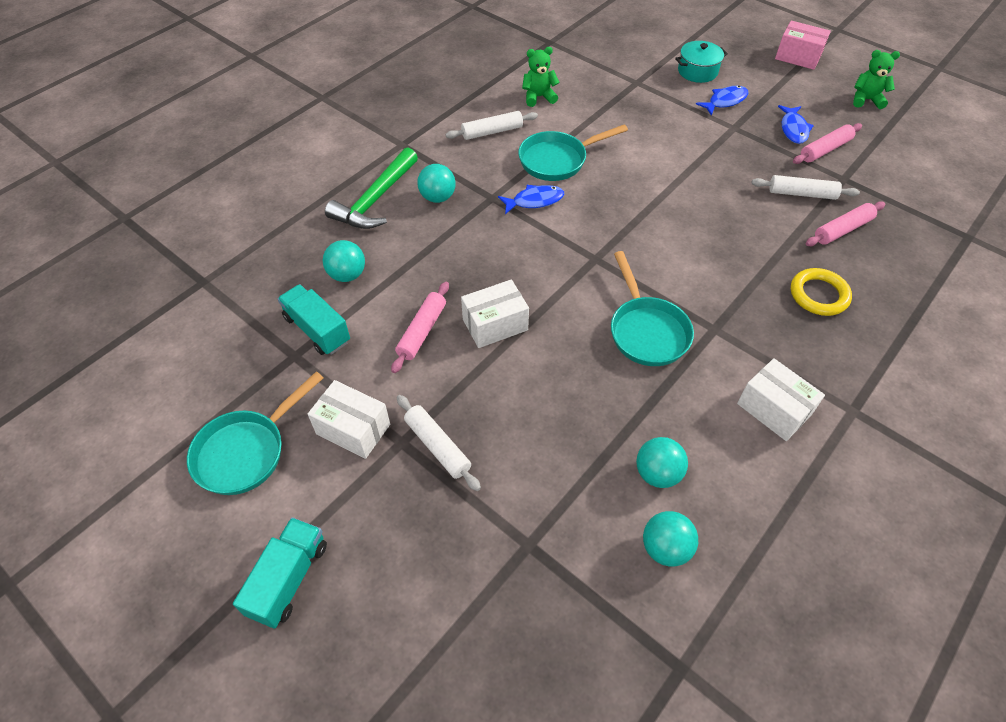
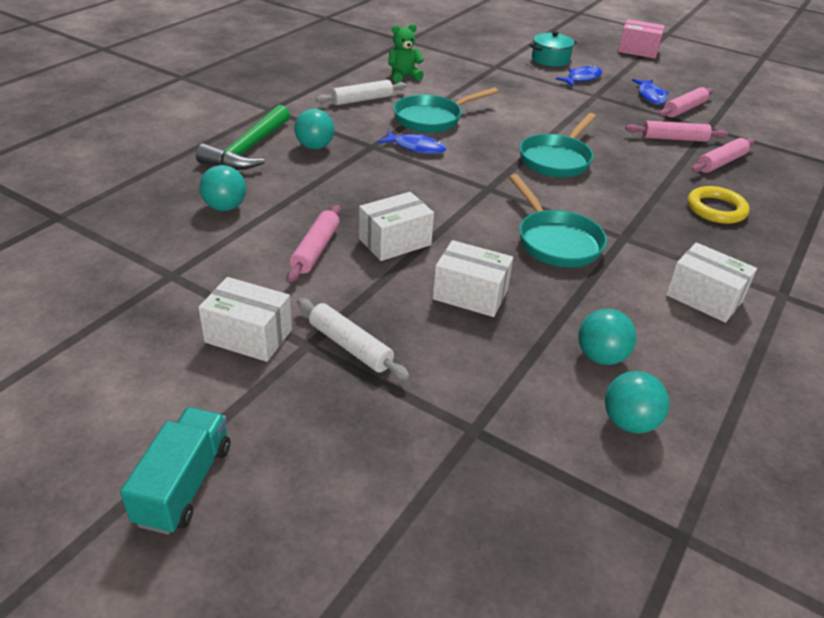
camera: 10 degrees left, 15 degrees down
(246, 451) = (120, 363): turquoise pan -> turquoise pan (557, 159)
(317, 330) = (196, 252): turquoise truck -> none
(534, 201) = (416, 147): blue fish -> blue fish turned 45 degrees clockwise
(553, 393) = (470, 294): none -> white box
(802, 194) = (674, 139): white rolling pin -> pink rolling pin
(866, 100) = (708, 77): green teddy bear -> none

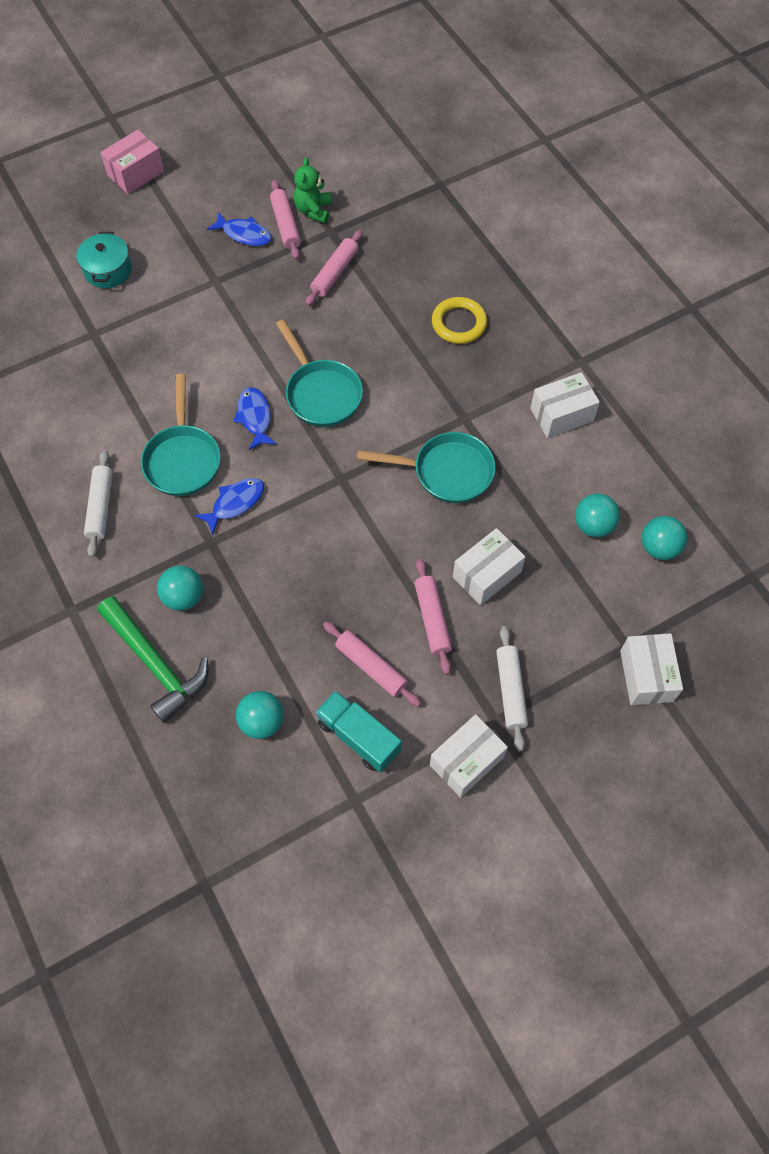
camera: 60 degrees left, 25 degrees up
(184, 484) = (604, 851): turquoise truck -> turquoise truck (358, 737)
(350, 346) = (510, 690): white rolling pin -> white rolling pin turned 75 degrees counterclockwise
(395, 242) = (389, 597): white box -> white box (646, 676)
(403, 76) = (65, 438): green teddy bear -> green teddy bear (313, 210)
(582, 78) = (171, 269): blue fish -> blue fish (255, 417)
(720, 163) = (393, 267): pink rolling pin -> pink rolling pin (432, 619)

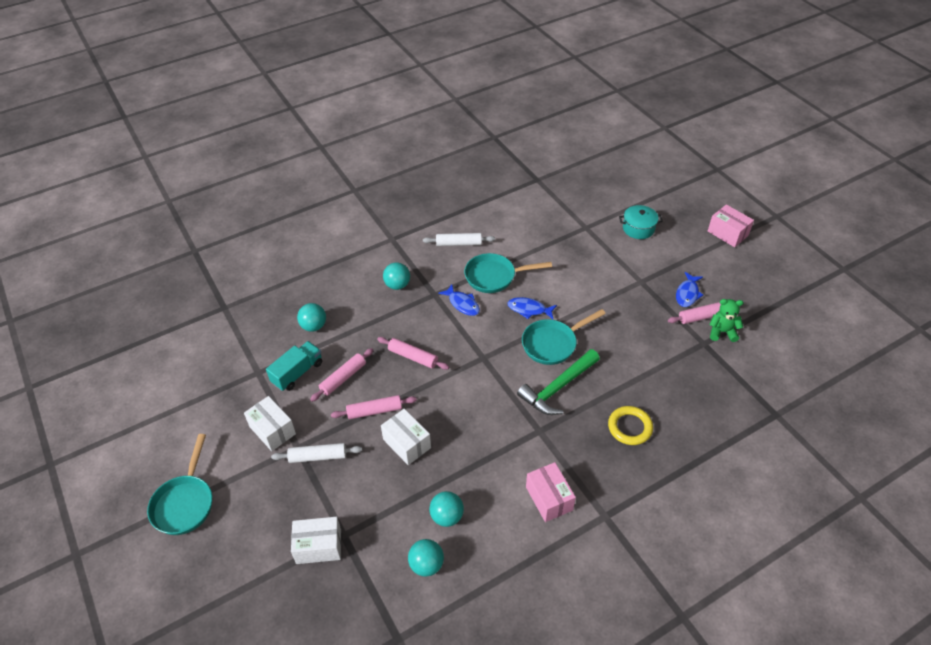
camera: 90 degrees right, 15 degrees down
(156, 664) = (355, 277): green hammer -> green hammer (557, 388)
(255, 417) = (529, 309): blue fish -> blue fish turned 150 degrees counterclockwise
(334, 273) = (663, 347): pink rolling pin -> pink rolling pin (413, 357)
(446, 472) = (491, 419): turquoise pan -> turquoise pan (185, 503)
(561, 415) = (549, 498): white box -> pink box

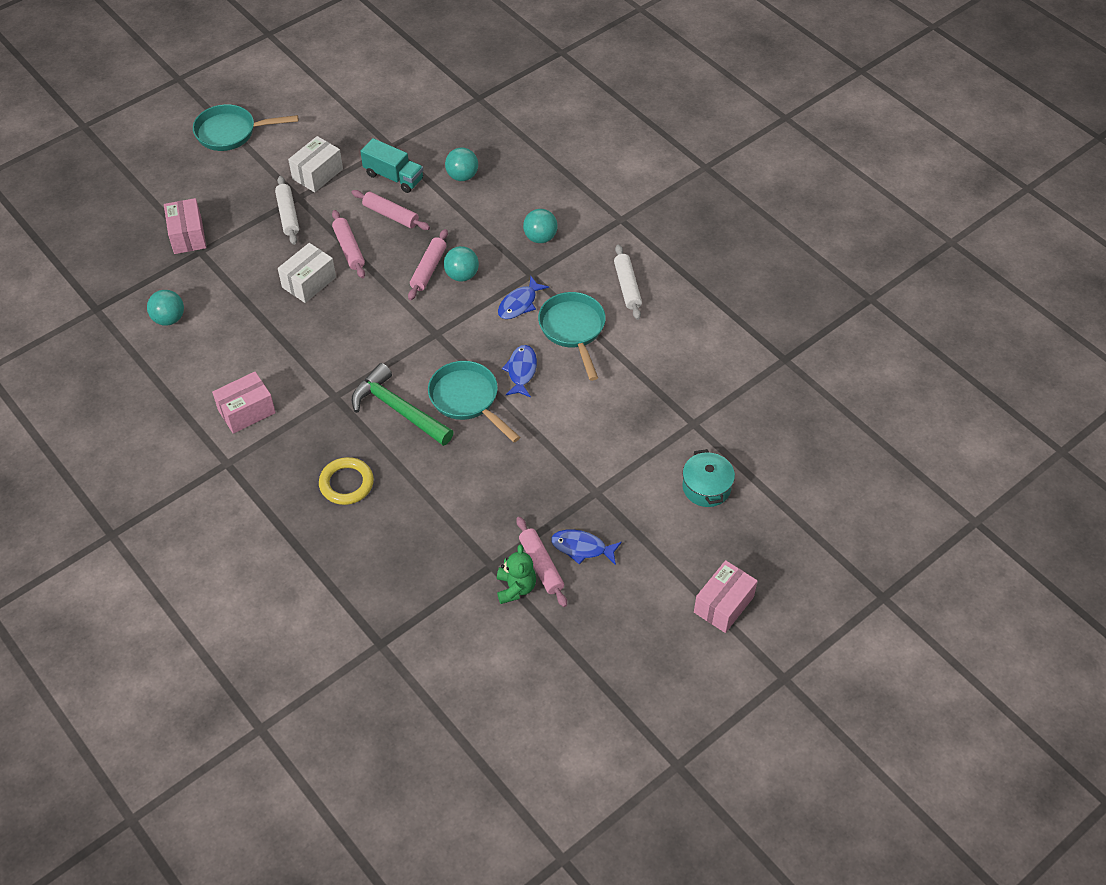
camera: 80 degrees right, 5 degrees up
(318, 546) = (188, 236): white box -> pink box
(447, 516) = (222, 327): turquoise ball -> turquoise ball (462, 275)

